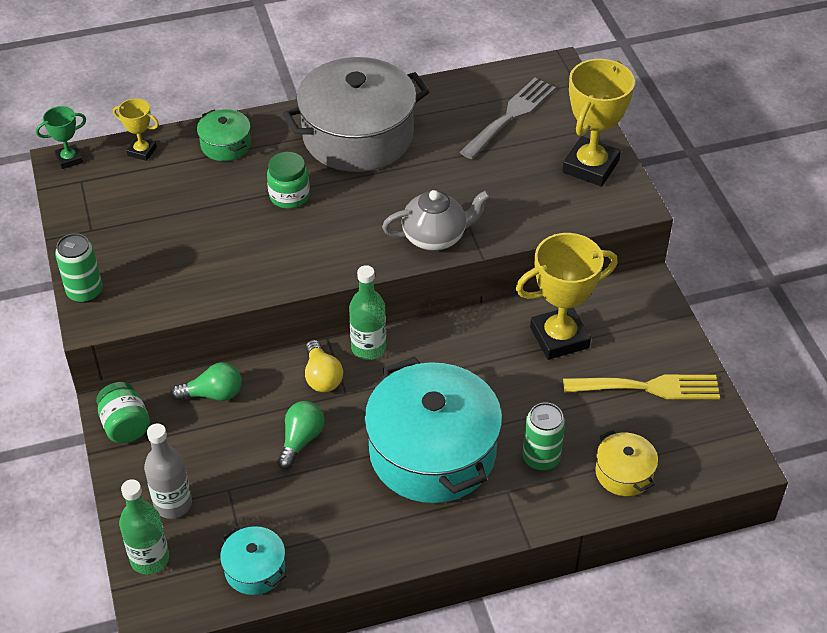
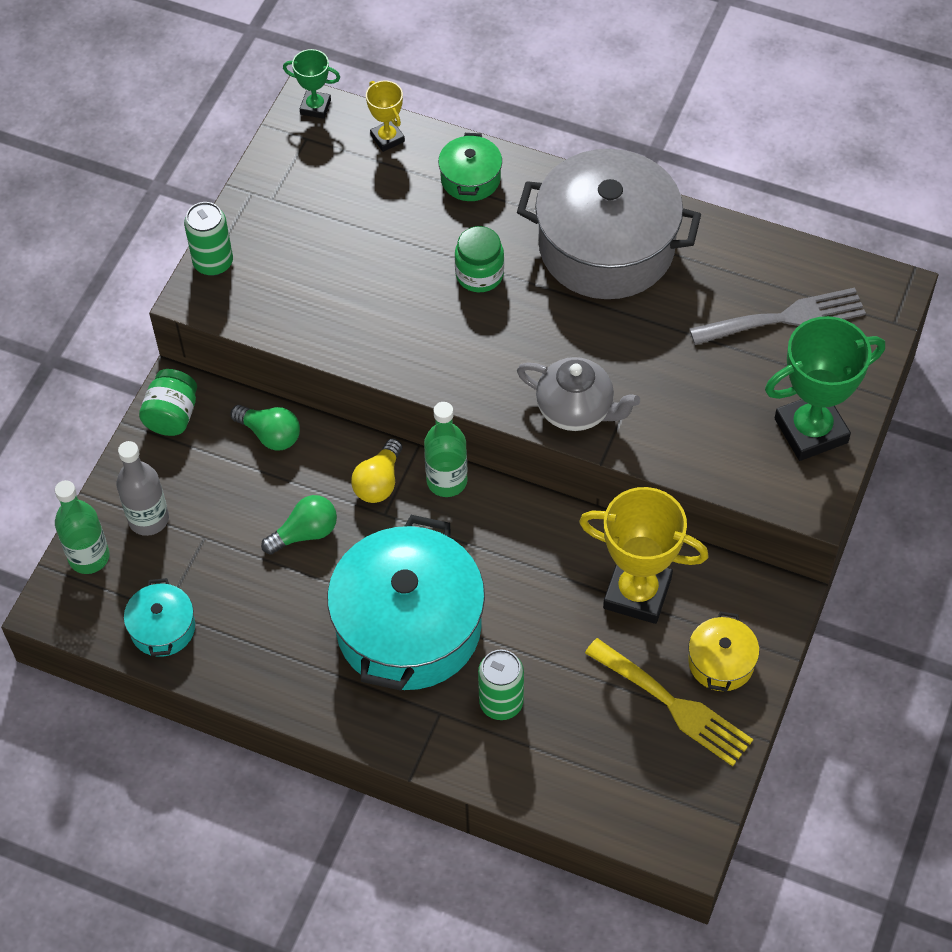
camera: 40 degrees right, 10 degrees up
(590, 166) = (811, 430): yellow trophy -> green trophy
(624, 473) = (563, 773): yellow pot -> yellow pot (721, 662)

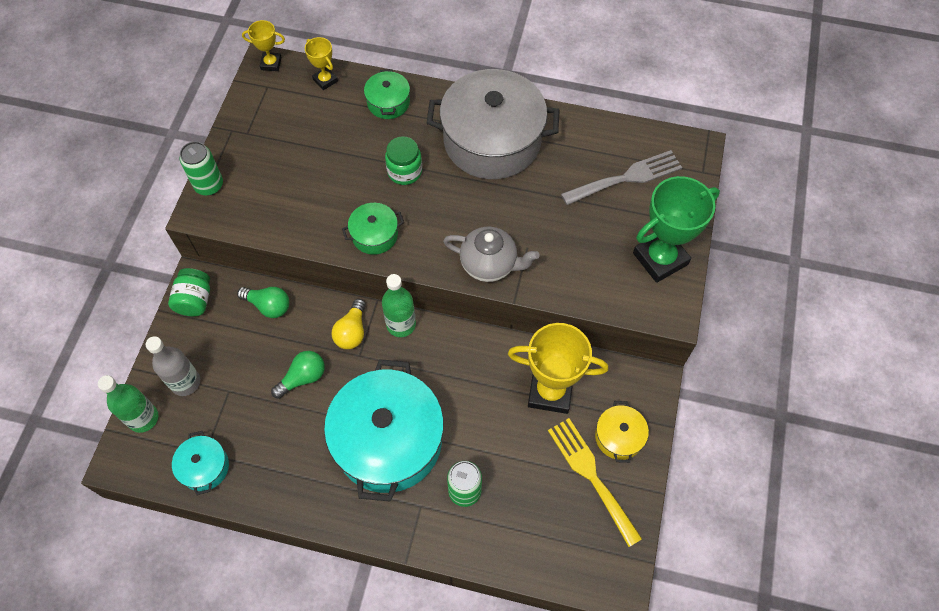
camera: 10 degrees left, 5 degrees up
(315, 107) = (271, 63): green trophy -> yellow trophy
(427, 353) = (374, 235): none -> green pot
(674, 705) = (591, 475): yellow fork -> yellow fork turned 150 degrees counterclockwise

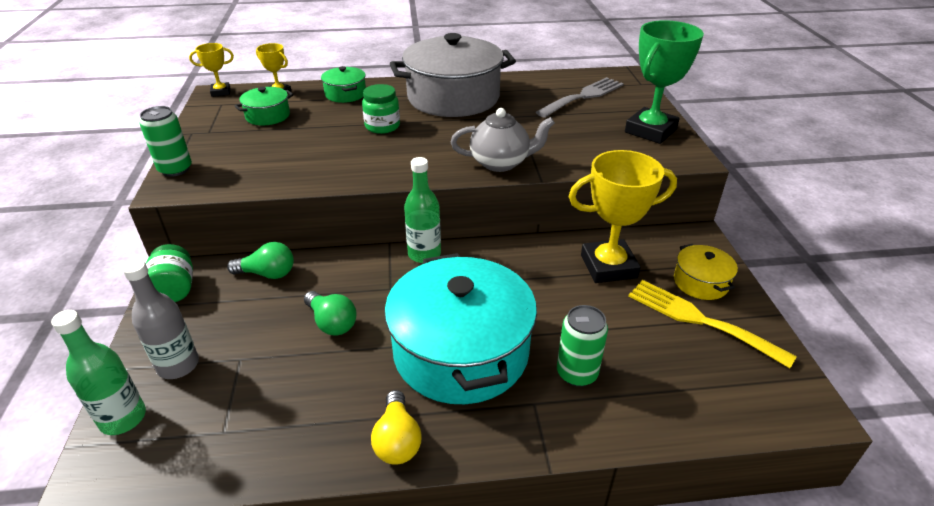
camera: 20 degrees left, 25 degrees down
(204, 467) = (227, 448): turquoise pot -> none
(303, 378) = (332, 323): green light bulb -> green light bulb turned 105 degrees clockwise
(352, 331) = (373, 272): yellow light bulb -> yellow light bulb (397, 440)
(374, 235) = (373, 167): green pot -> green pot (268, 116)

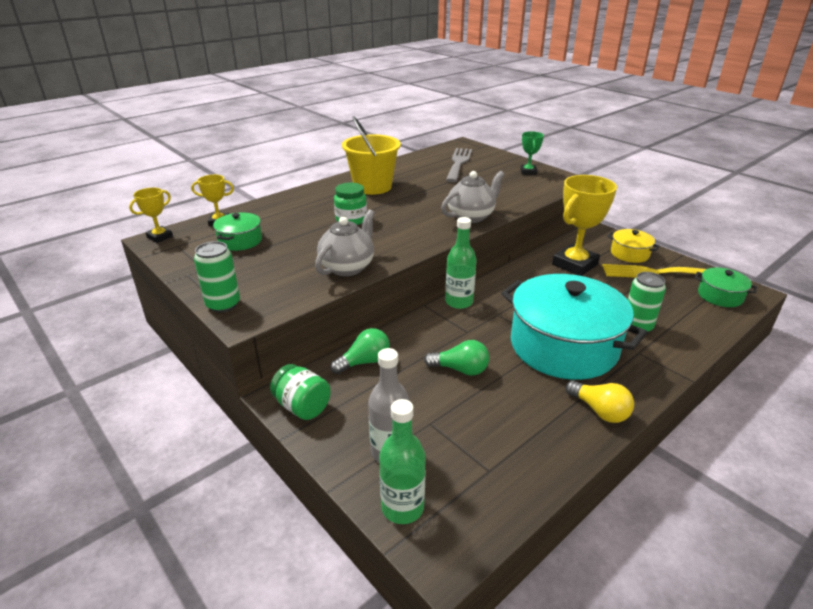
camera: 35 degrees left, 5 degrees down
(308, 173) = (347, 267): none -> grey teapot
(345, 94) = (282, 207): green pot -> green pot (720, 296)
(453, 98) = (372, 187): grey pot -> yellow bucket
(650, 131) = (528, 172): green trophy -> green trophy, size x0.51

